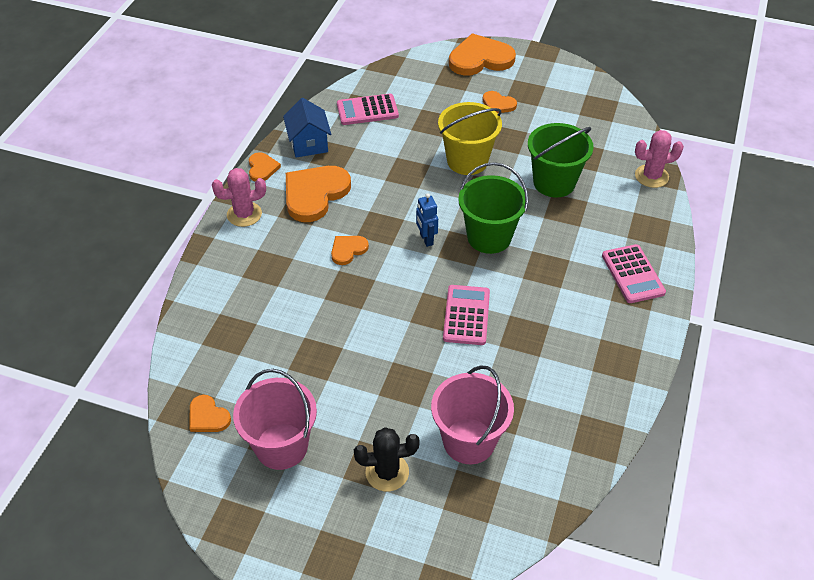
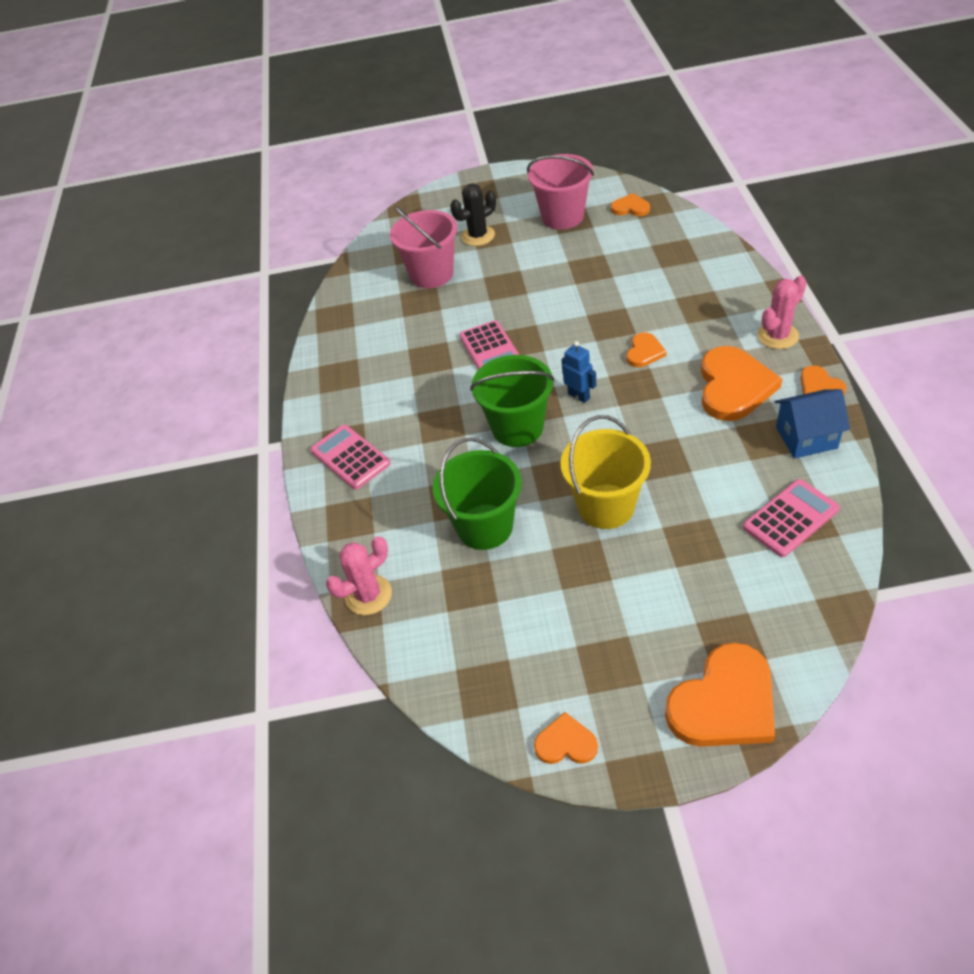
camera: 160 degrees right, 0 degrees up
(309, 144) = (806, 437): blue house -> blue house turned 60 degrees counterclockwise
(498, 104) = (631, 618): orange heart -> orange heart (565, 743)

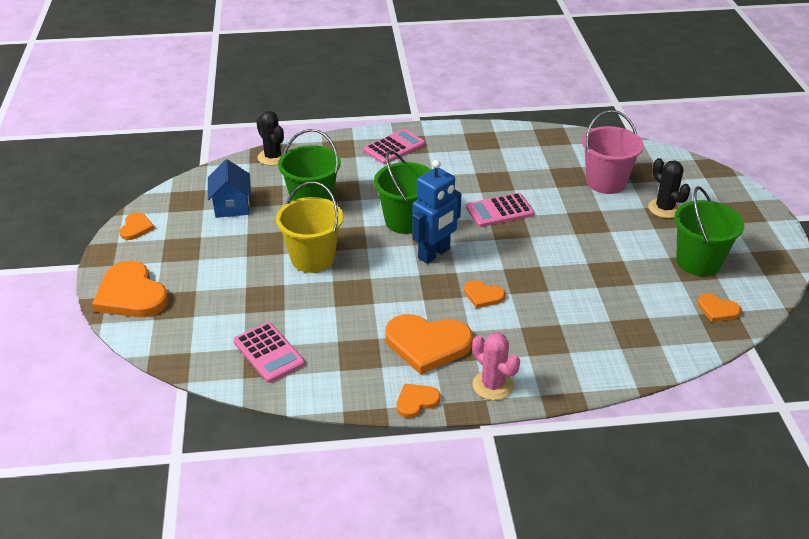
camera: 85 degrees right, 10 degrees down
(368, 595) = (273, 157): pink cactus -> black cactus
(562, 217) = (698, 262): pink bucket -> green bucket
(579, 396) = (434, 254): blue robot -> blue robot, size x1.81
(630, 208) = (717, 310): orange heart -> orange heart turned 105 degrees clockwise
(806, 437) = (353, 379): blue house -> blue house (232, 206)

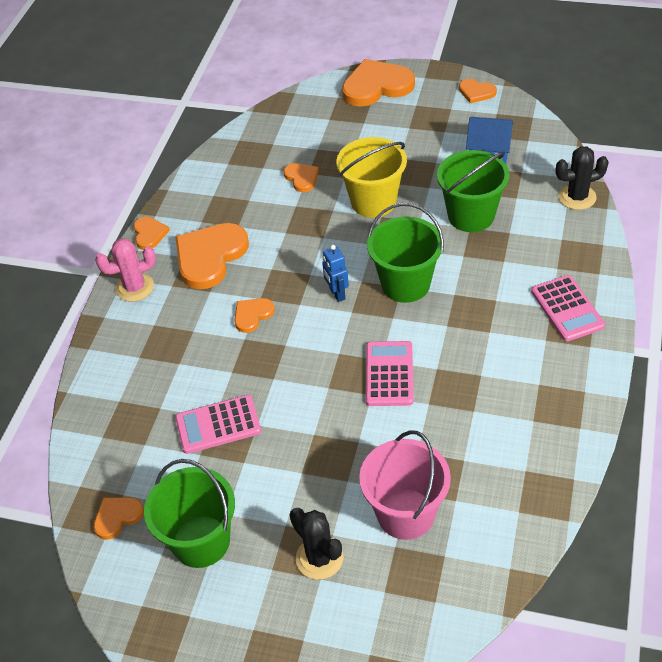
camera: 115 degrees right, 10 degrees up
(269, 353) = (258, 157): pink calculator -> pink calculator (218, 425)
(293, 312) = (302, 178): none -> orange heart
(434, 254) = (337, 294): blue robot -> blue robot, size x0.55
(664, 208) = (319, 558): black cactus -> black cactus turned 60 degrees clockwise

